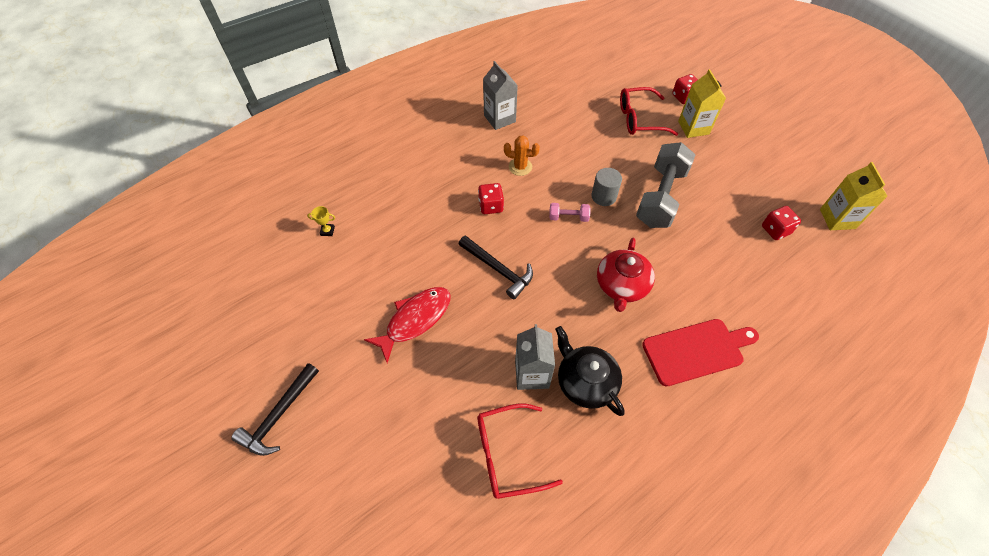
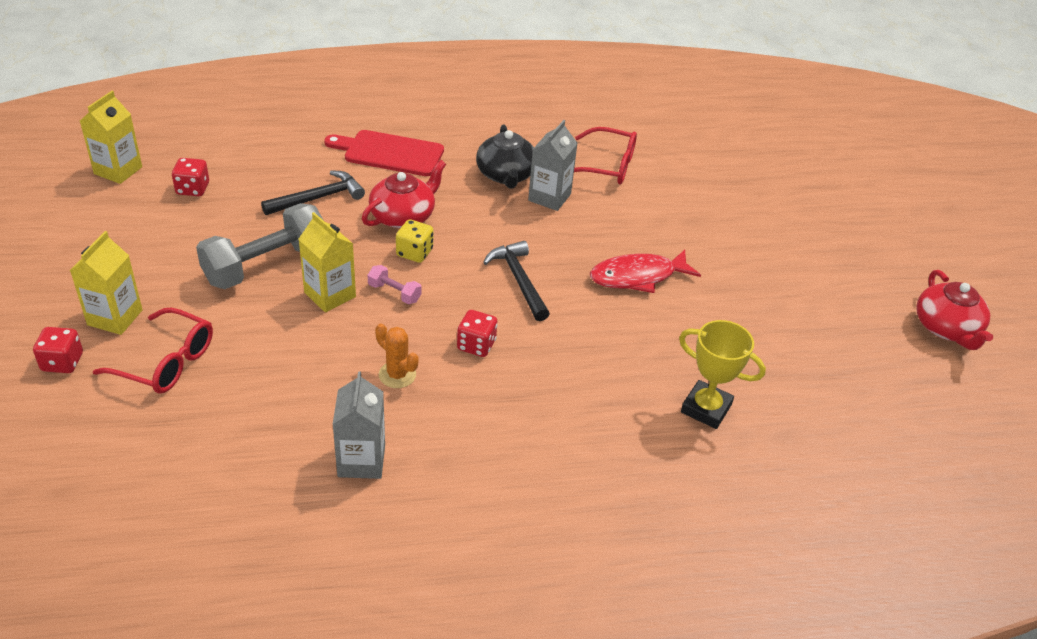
camera: 155 degrees left, 15 degrees down
(142, 400) = (946, 328): none -> red teapot
(278, 415) = (803, 263): black hammer -> black hammer (318, 198)
(327, 231) = (706, 408): yellow trophy -> yellow trophy, size x2.24
(584, 256) = (414, 253): none -> yellow dice
(603, 196) = (330, 295): grey cylinder -> yellow carton

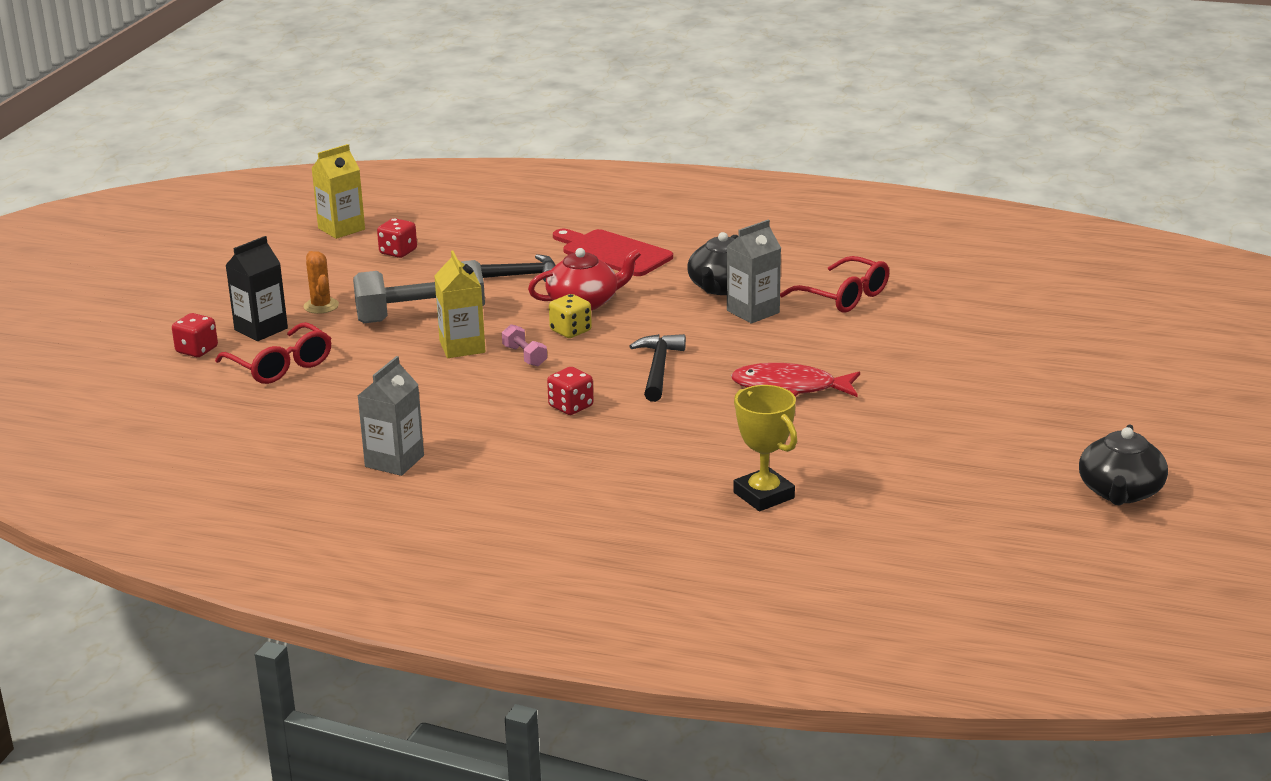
camera: 30 degrees right, 15 degrees down
(115, 317) = (261, 329): yellow carton -> black carton
(397, 375) = (476, 412): orange cactus -> orange cactus (321, 306)
(946, 328) = (1120, 492): red teapot -> black teapot

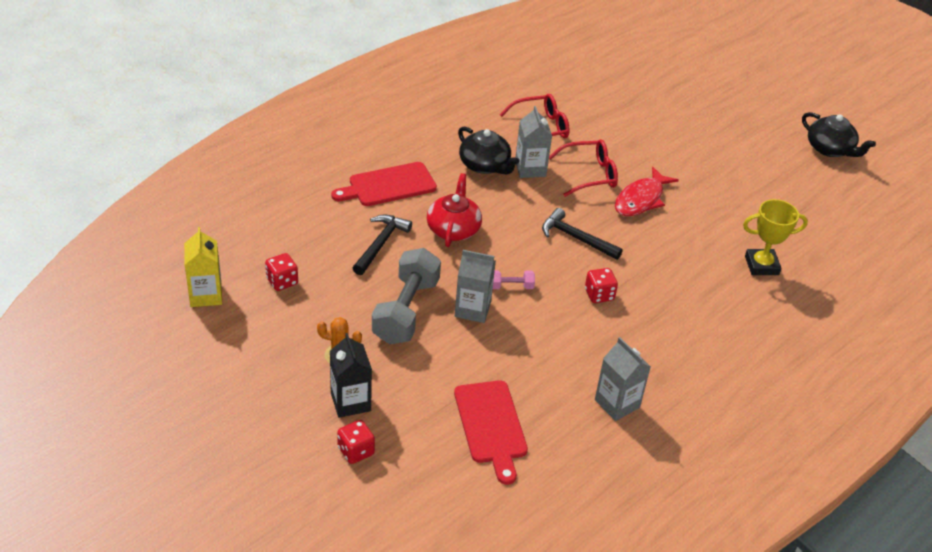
camera: 65 degrees left, 15 degrees up
(280, 365) = (424, 412): red glasses -> red glasses (589, 174)
(292, 403) = (491, 426): none -> red cutting board
(462, 347) = (472, 309): yellow carton -> grey carton
(570, 331) = (491, 252): yellow dice -> none

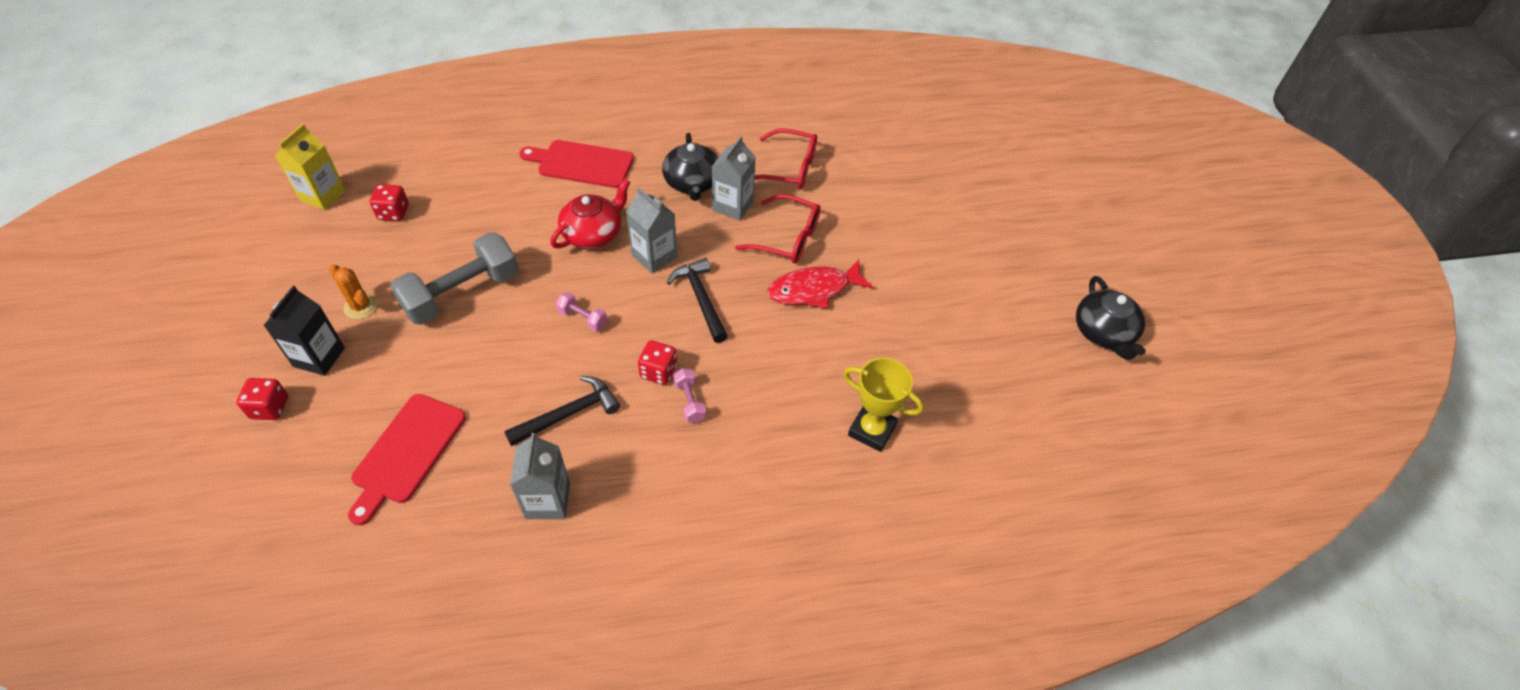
camera: 35 degrees right, 10 degrees up
(381, 244) = (513, 217): black hammer -> black hammer (569, 414)
(472, 309) = (522, 323): grey carton -> grey carton (654, 256)
(638, 302) = (690, 401): none -> pink dumbbell

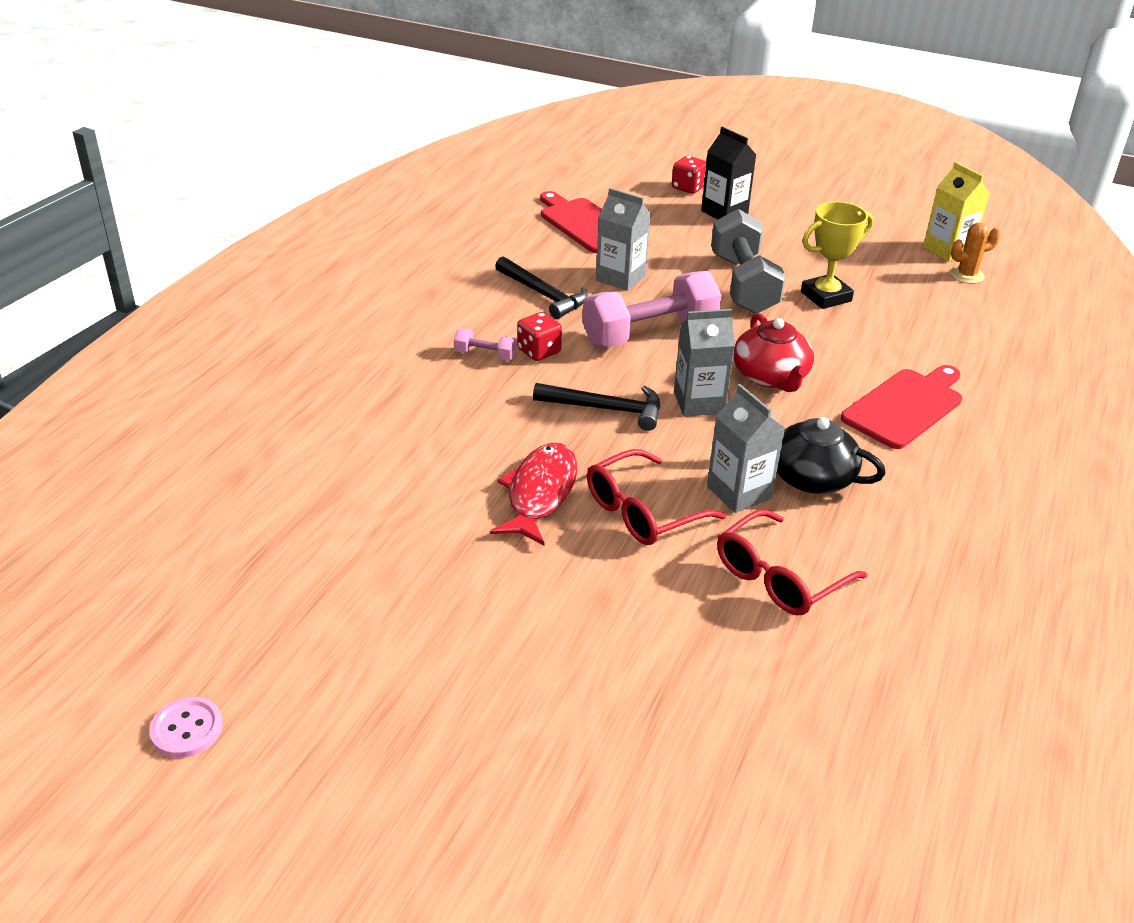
camera: 125 degrees right, 15 degrees down
(361, 307) = (769, 238): orange cactus -> orange cactus (966, 275)
(393, 212) = (894, 277): red dice -> none
(547, 500) = (471, 263): grey carton -> grey carton (620, 278)
(569, 414) = (543, 295): black hammer -> black hammer turned 45 degrees counterclockwise
(582, 318) = (649, 333): pink dumbbell -> pink dumbbell, size x2.29
(872, 430) = (323, 444): yellow trophy -> yellow trophy (826, 296)
(1103, 332) = (187, 729): black teapot -> pink button

